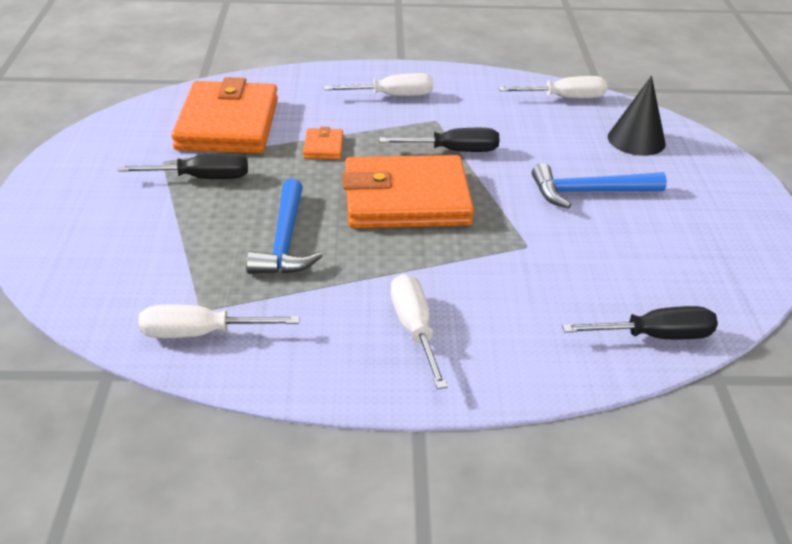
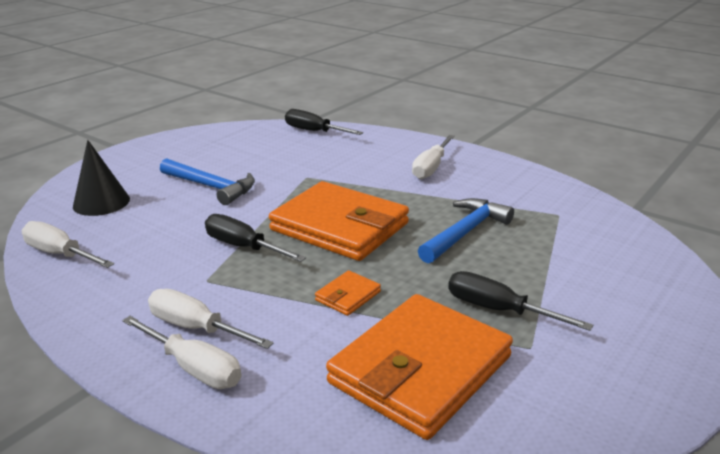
camera: 140 degrees left, 10 degrees down
(201, 333) = (564, 204): white screwdriver -> white screwdriver (193, 368)

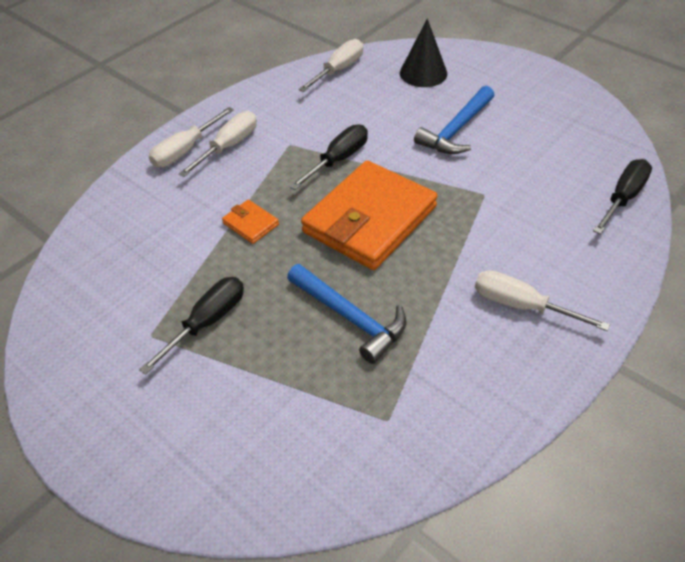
camera: 95 degrees right, 20 degrees up
(420, 370) = (146, 262): orange wallet -> none

